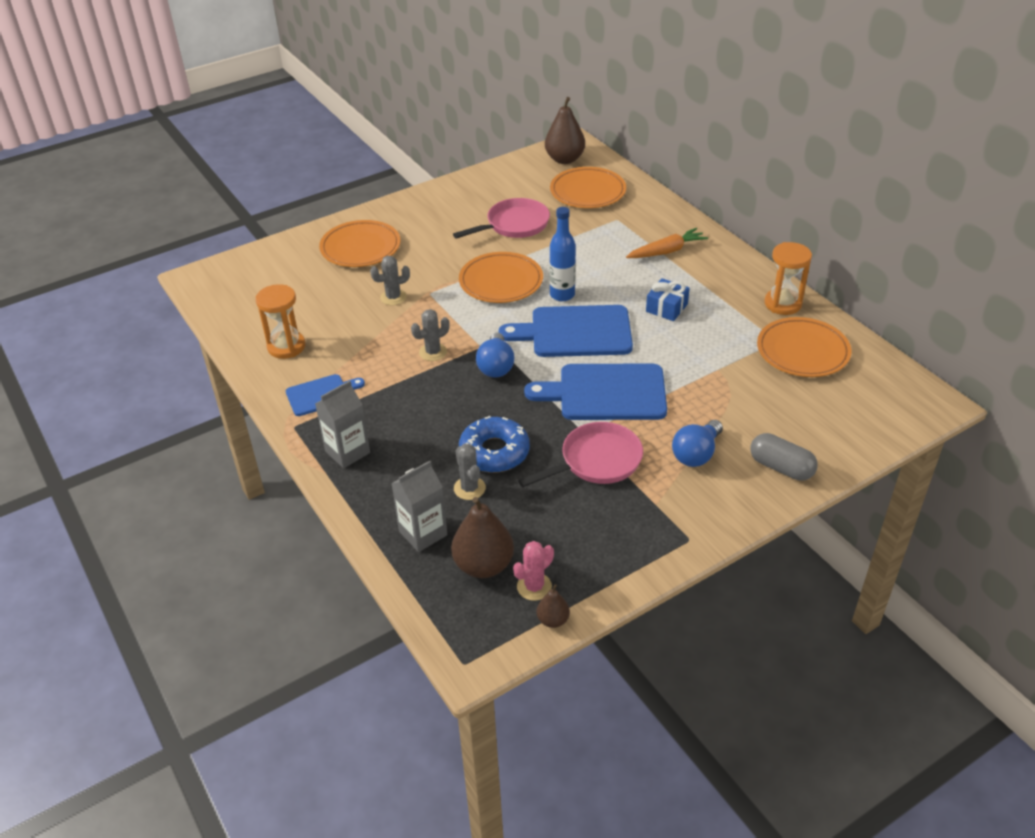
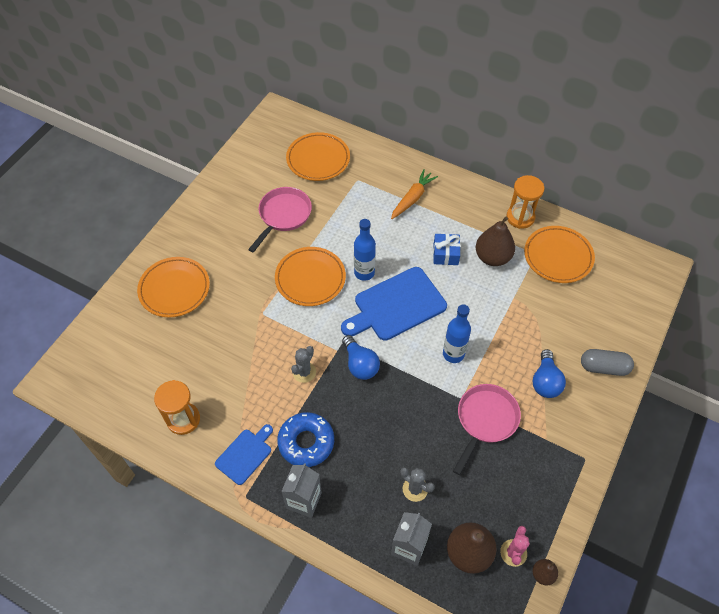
camera: 30 degrees left, 15 degrees up
(393, 297) = (236, 330): grey cactus -> none
(494, 452) = (411, 447): blue donut -> blue donut (306, 442)
(564, 159) = (279, 131): brown pear -> brown pear (492, 257)
(606, 393) = (453, 354): blue cutting board -> blue bottle

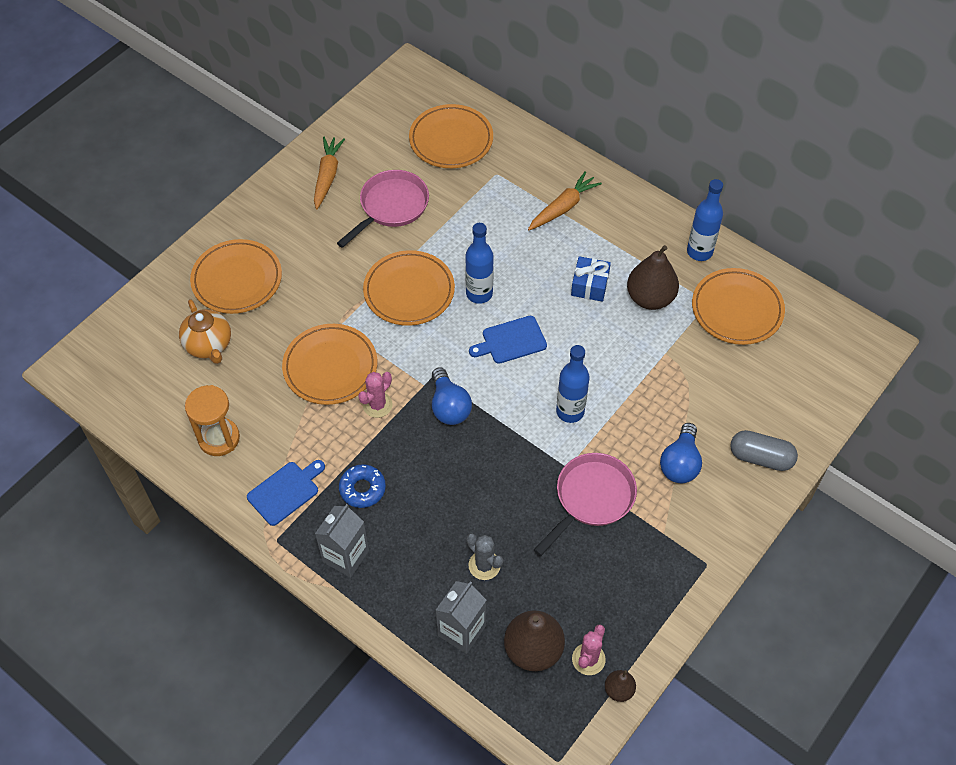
camera: 10 degrees right, 0 degrees up
(161, 345) = (209, 345): none -> orange teapot
(230, 199) = (327, 176): none -> orange carrot
(261, 347) = (330, 367): none -> orange plate
(304, 372) = (377, 405): grey cactus -> pink cactus
(306, 442) = (362, 489): blue donut -> blue donut, size x0.66
(396, 305) = (511, 341): blue cutting board -> blue cutting board, size x0.55
(520, 217) = (699, 252): orange hourglass -> blue bottle

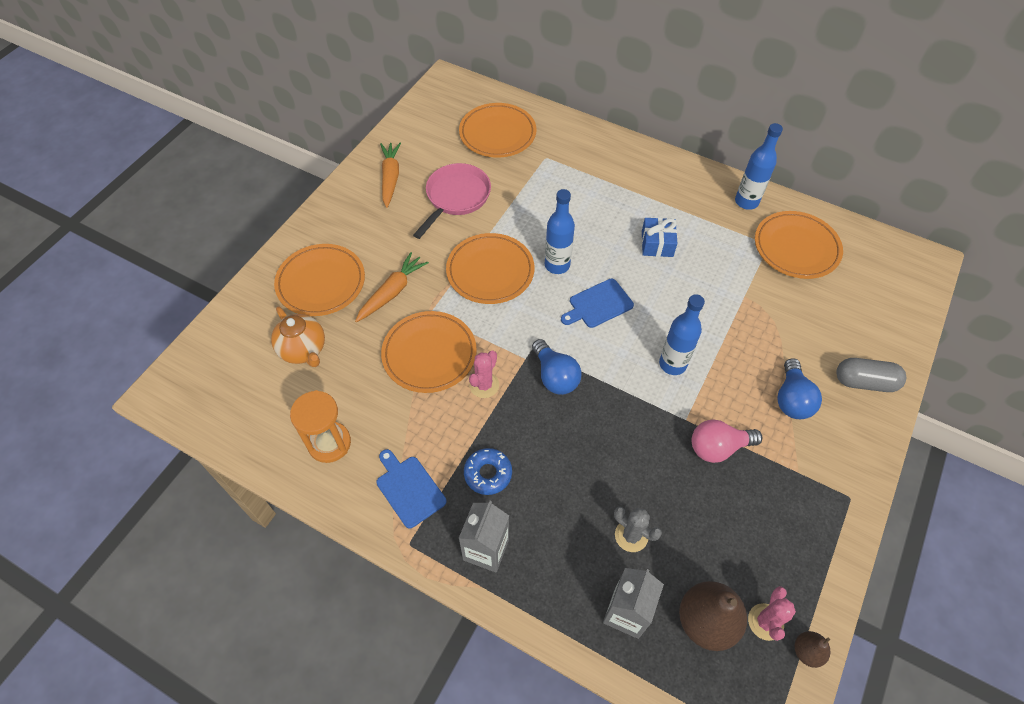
camera: 10 degrees left, 0 degrees up
(285, 491) = (409, 489): blue cutting board -> blue cutting board turned 75 degrees counterclockwise
(563, 207) = (613, 179): orange carrot -> orange carrot (392, 292)
(591, 498) = (718, 447): pink pan -> pink light bulb
(650, 298) = (715, 248): brown pear -> none

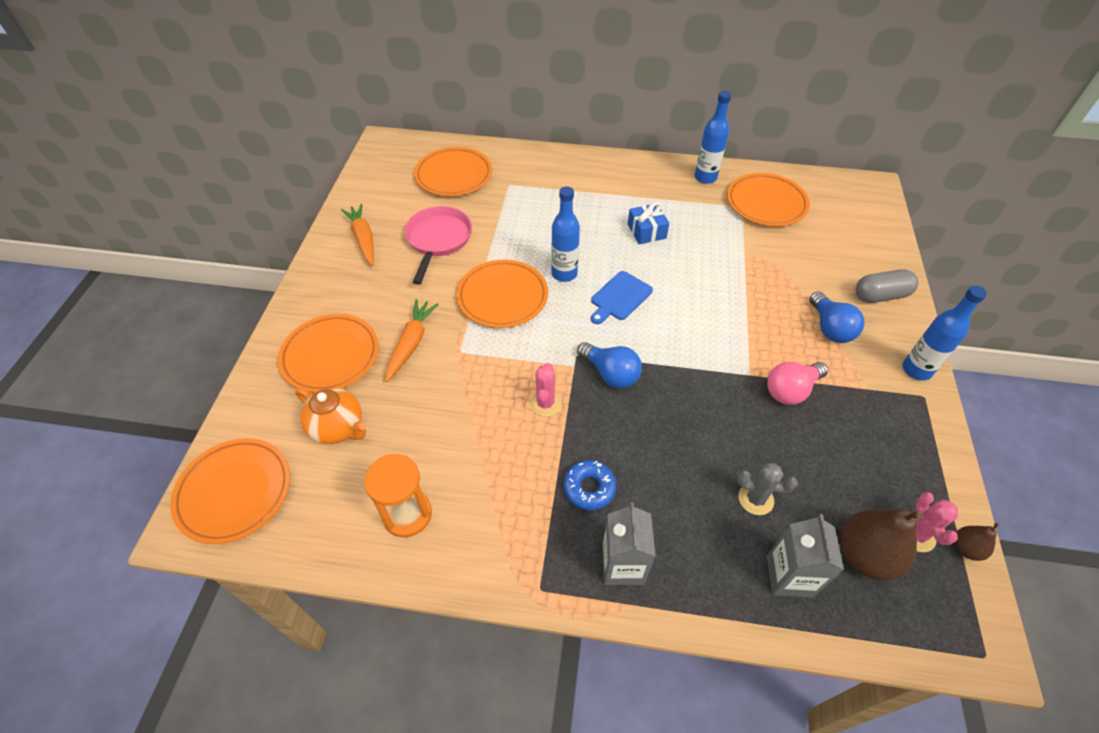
camera: 20 degrees left, 5 degrees down
(409, 489) = (514, 532): blue cutting board -> none
(429, 354) = (476, 391): orange plate -> orange plate (234, 492)
(672, 364) = (713, 330): blue bottle -> blue bottle (916, 370)

